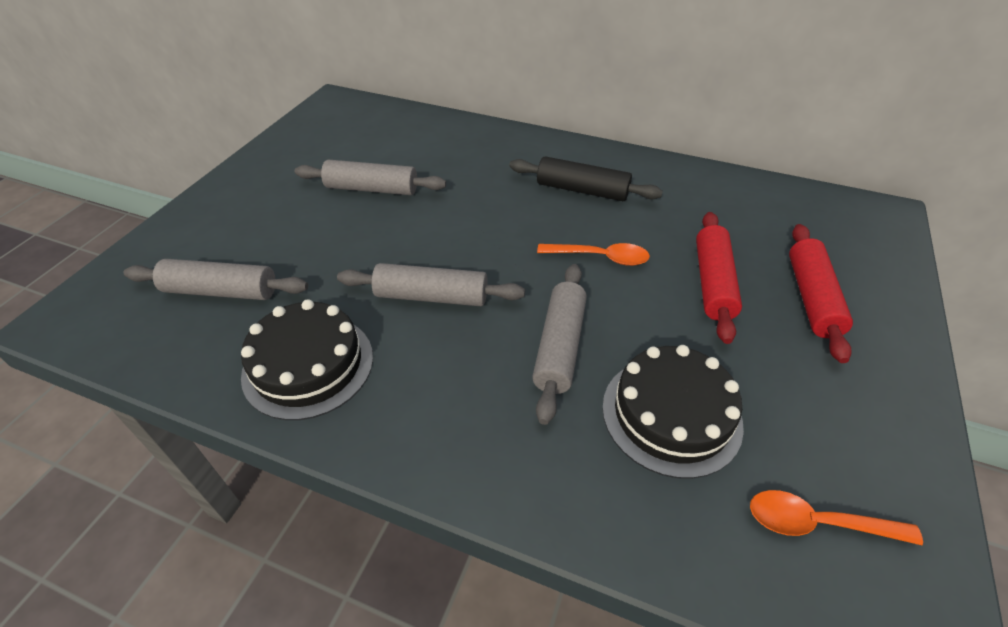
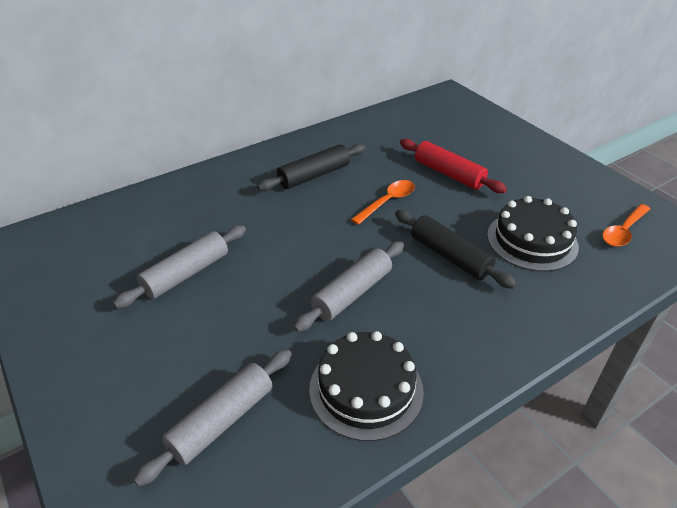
camera: 55 degrees left, 5 degrees down
(559, 346) = (450, 256): grey rolling pin -> black rolling pin
(812, 298) = (488, 150): red rolling pin -> none

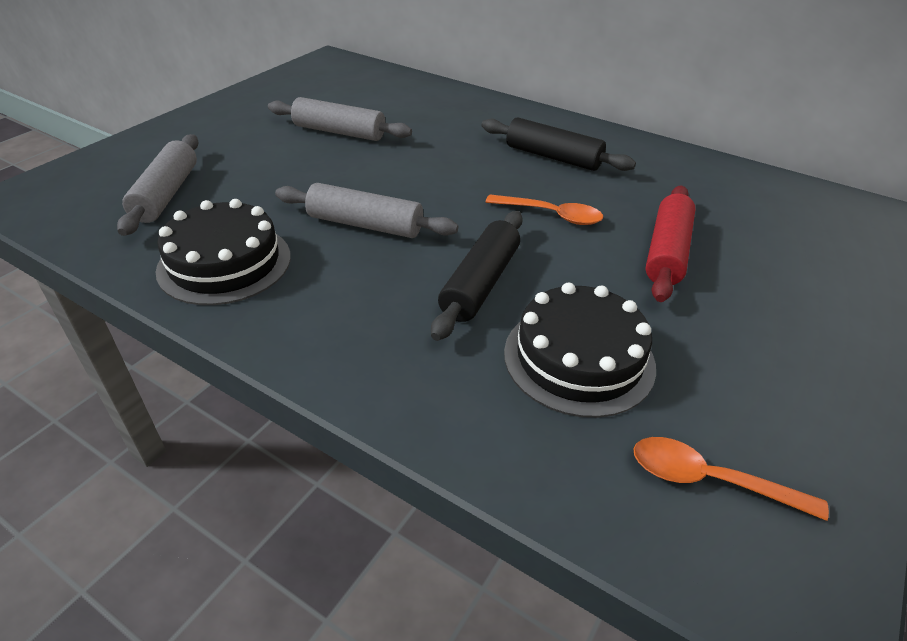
camera: 65 degrees right, 0 degrees up
(221, 421) = (166, 194): grey rolling pin -> grey rolling pin turned 75 degrees clockwise

